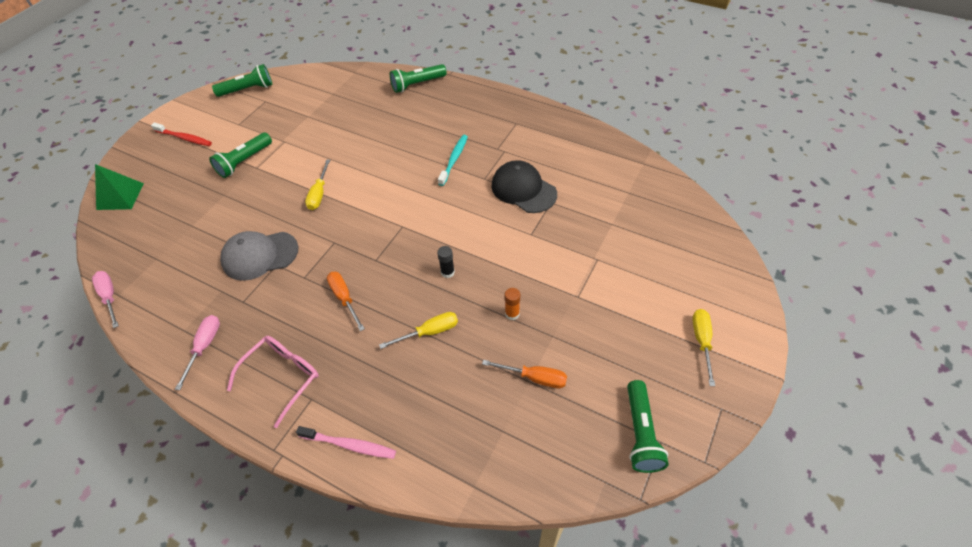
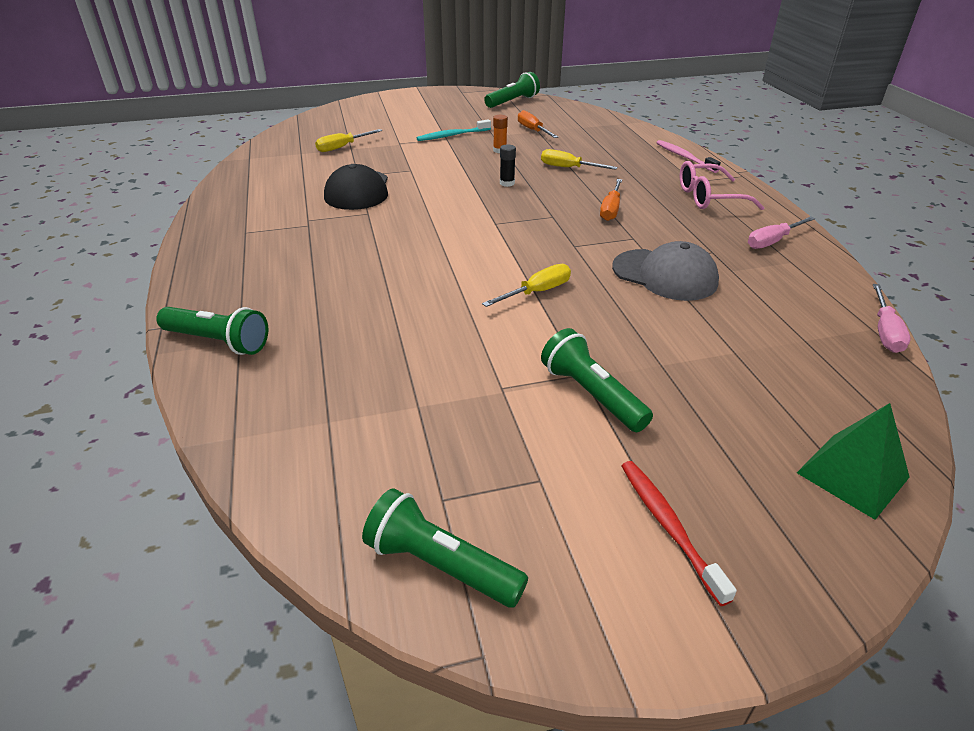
camera: 135 degrees left, 15 degrees down
(244, 161) = (591, 395): green flashlight -> green flashlight turned 120 degrees counterclockwise
(454, 159) = (360, 239): turquoise toothbrush -> turquoise toothbrush (452, 135)
(701, 341) = (422, 103): yellow screwdriver -> yellow screwdriver (342, 147)

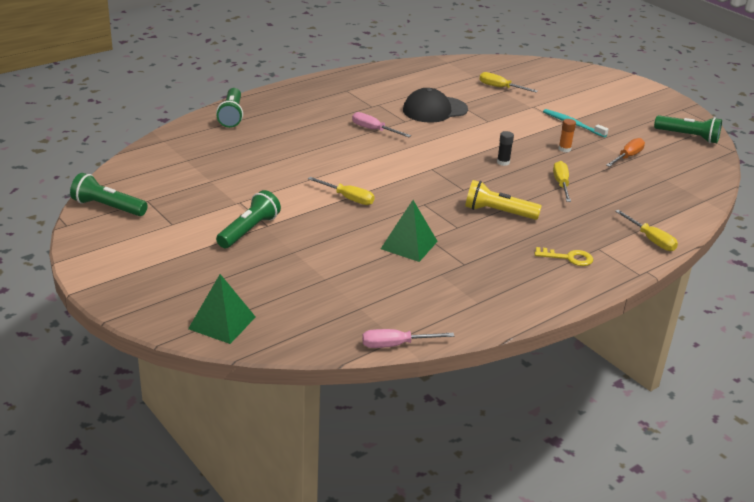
camera: 65 degrees right, 5 degrees down
(441, 565) = (108, 207): green flashlight -> green flashlight turned 75 degrees counterclockwise
(611, 209) = (498, 212): orange screwdriver -> yellow flashlight
(665, 275) = (409, 245): grey cap -> green pyramid
(668, 526) = (155, 263): red toothbrush -> none
(684, 157) = (650, 239): pink toothbrush -> yellow screwdriver
(709, 197) = (568, 258): pink glasses -> yellow key
(772, 241) = (508, 293): pink screwdriver -> pink screwdriver (374, 130)

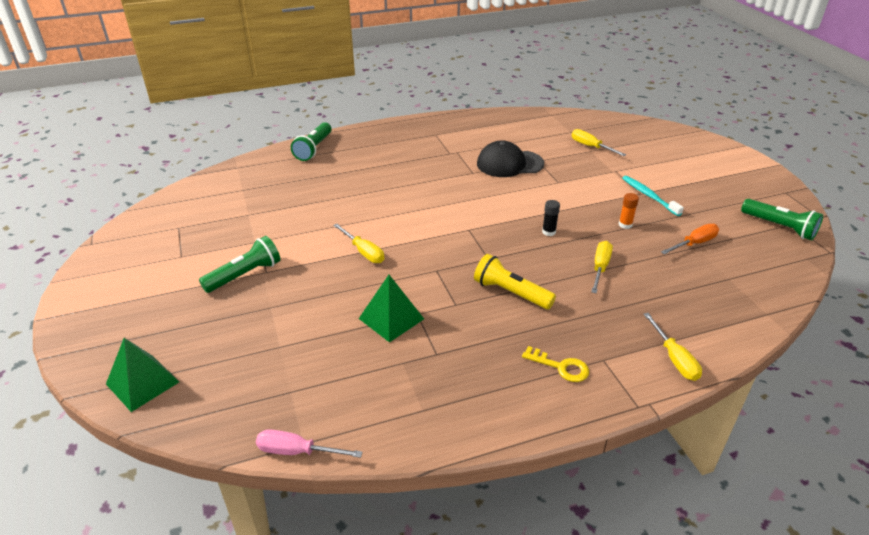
camera: 20 degrees right, 5 degrees up
(108, 207) = (140, 230): green flashlight -> none
(374, 130) = (436, 179): pink screwdriver -> none

